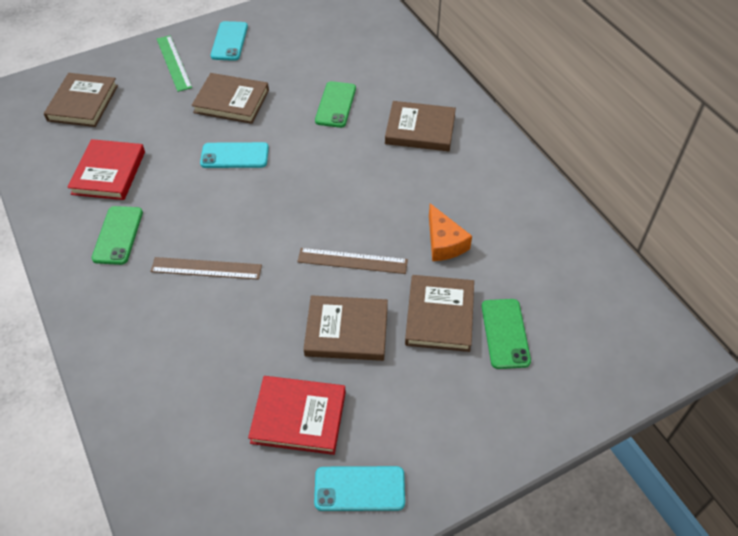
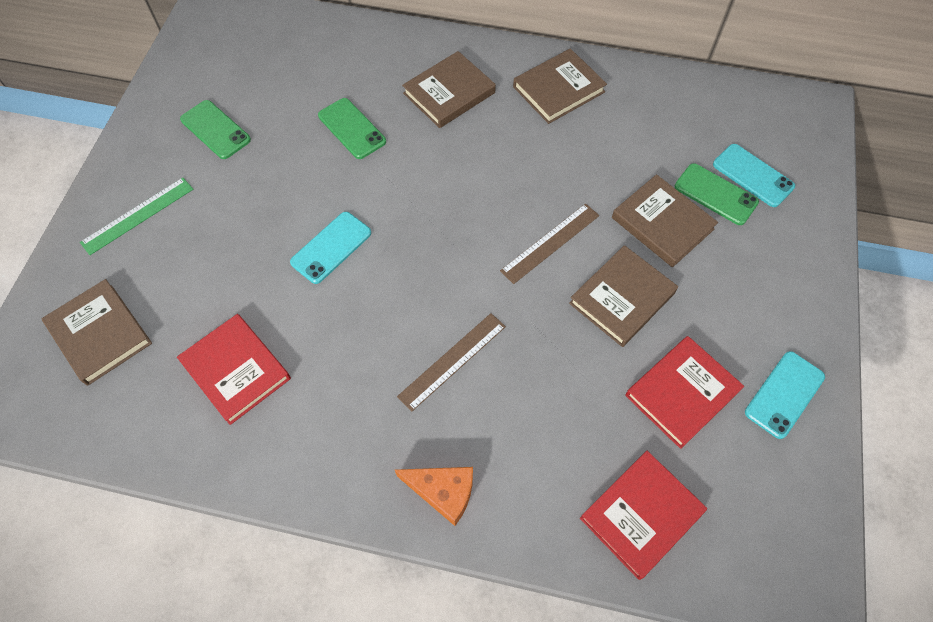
camera: 50 degrees left, 10 degrees up
(118, 235) = (334, 412): green phone -> green phone (215, 130)
(174, 63) = (138, 215): green ruler -> green ruler turned 60 degrees counterclockwise
(175, 450) = (641, 515): none -> red book
(229, 41) = (164, 150): turquoise phone -> turquoise phone (753, 175)
(231, 101) = (253, 203): brown book -> brown book (558, 89)
(444, 242) = (590, 167): orange cheese -> orange cheese (443, 492)

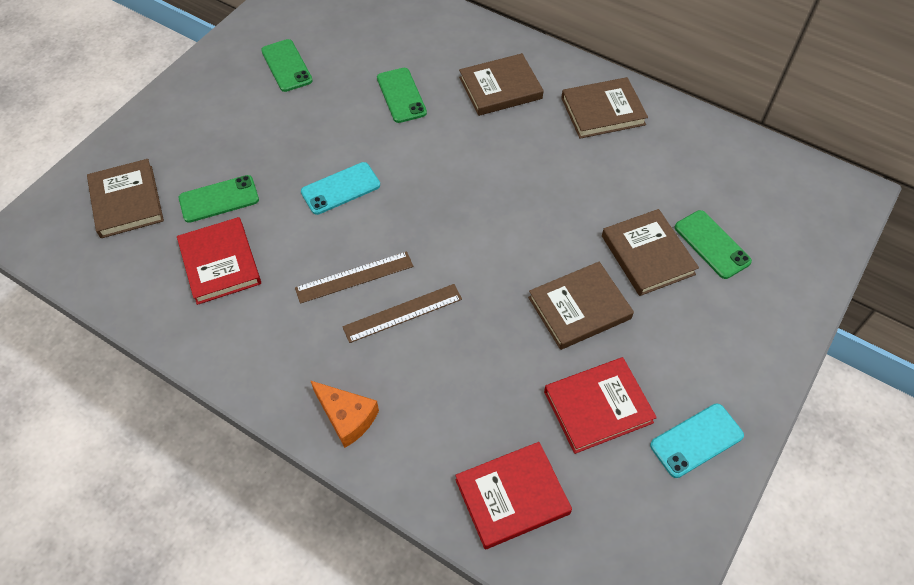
camera: 20 degrees right, 5 degrees down
(138, 215) = (195, 117): green ruler -> none
(204, 299) = (219, 199): none -> green phone
(550, 243) = (534, 241): brown ruler -> brown ruler (354, 277)
(753, 175) = (757, 238): turquoise phone -> none

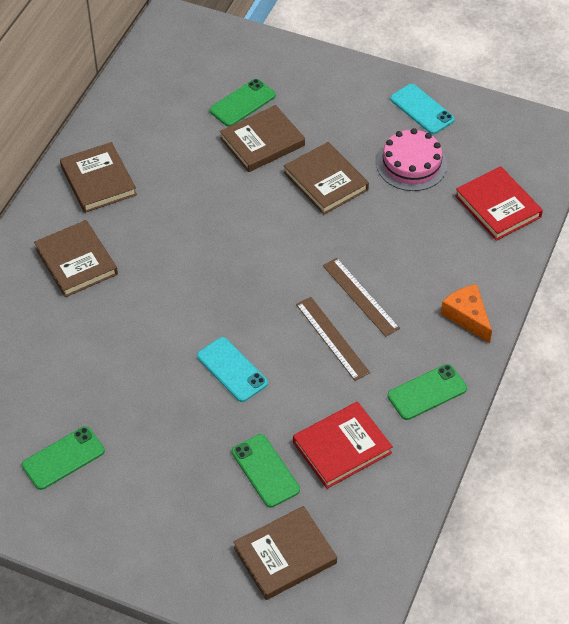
camera: 100 degrees left, 5 degrees down
(347, 417) = (467, 316): orange cheese -> orange cheese turned 60 degrees counterclockwise
(401, 95) = (97, 342): green phone -> green phone (427, 392)
(598, 407) = (411, 164): red book -> pink cake

